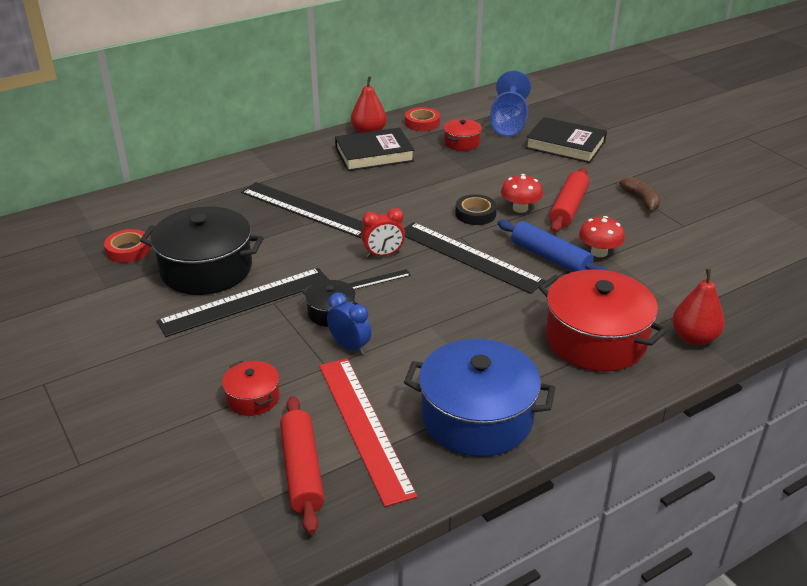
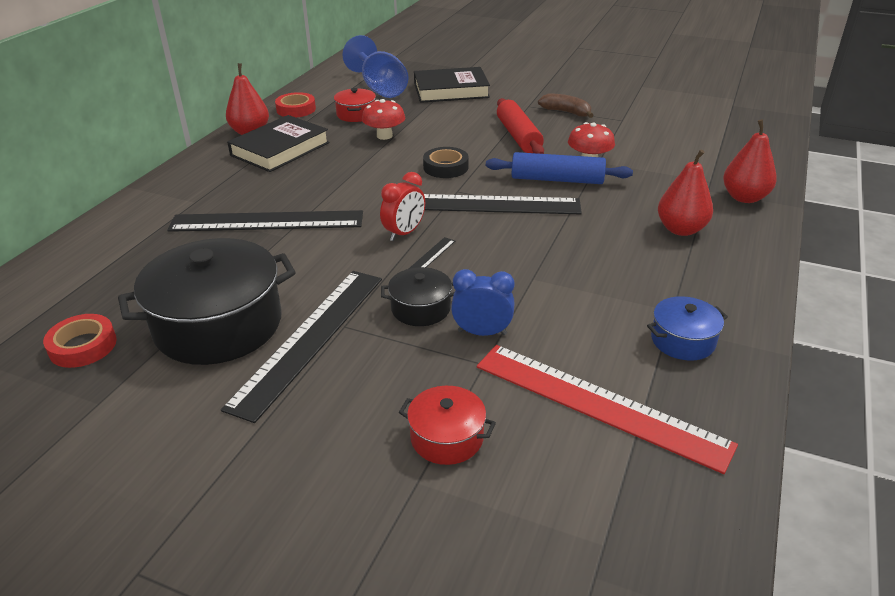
camera: 35 degrees left, 0 degrees up
(302, 470) = (599, 486): red rolling pin -> none
(477, 417) = (683, 340): blue pot -> blue pot, size x0.49
(520, 208) = (479, 150): red mushroom -> red mushroom (384, 136)
(595, 340) = (681, 229): red pot -> red pear

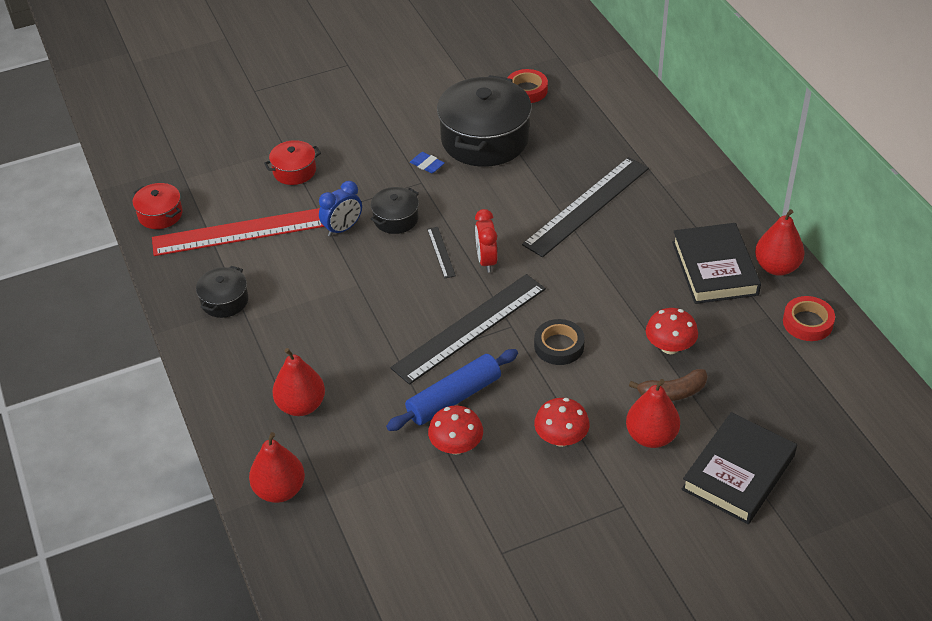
camera: 135 degrees right, 10 degrees up
(310, 338) = (427, 165): black ruler -> blue eraser
(356, 114) = (746, 357): red pot -> red pot (160, 214)
(380, 88) = (807, 417): blue goblet -> none
(468, 116) = (651, 436): none -> red pear
(518, 136) = (561, 438): red rolling pin -> red mushroom
(566, 112) = (572, 523): brown banana -> brown banana (672, 393)
(683, 340) = (224, 301): blue pot -> black pot

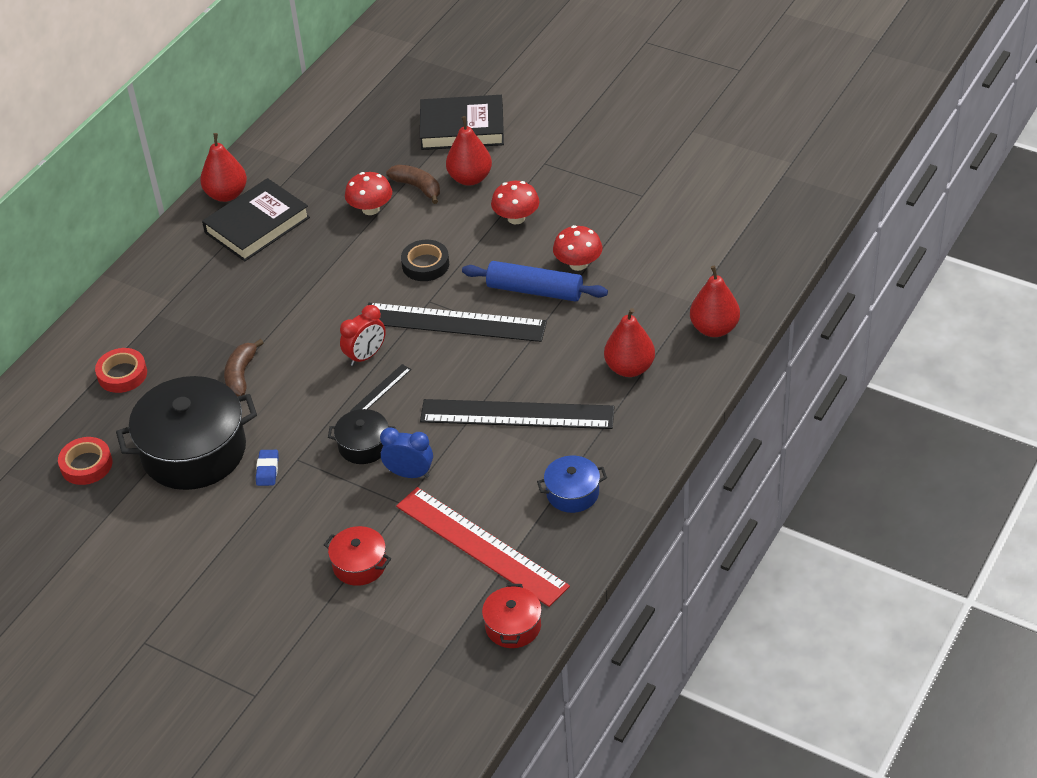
camera: 125 degrees left, 0 degrees up
(224, 301) = (572, 493): black pot -> blue pot
(537, 189) = (241, 375): none -> brown banana
(586, 206) = (238, 332): black ruler -> black ruler (517, 414)
(807, 322) = (279, 155): red tape -> red tape (122, 374)

